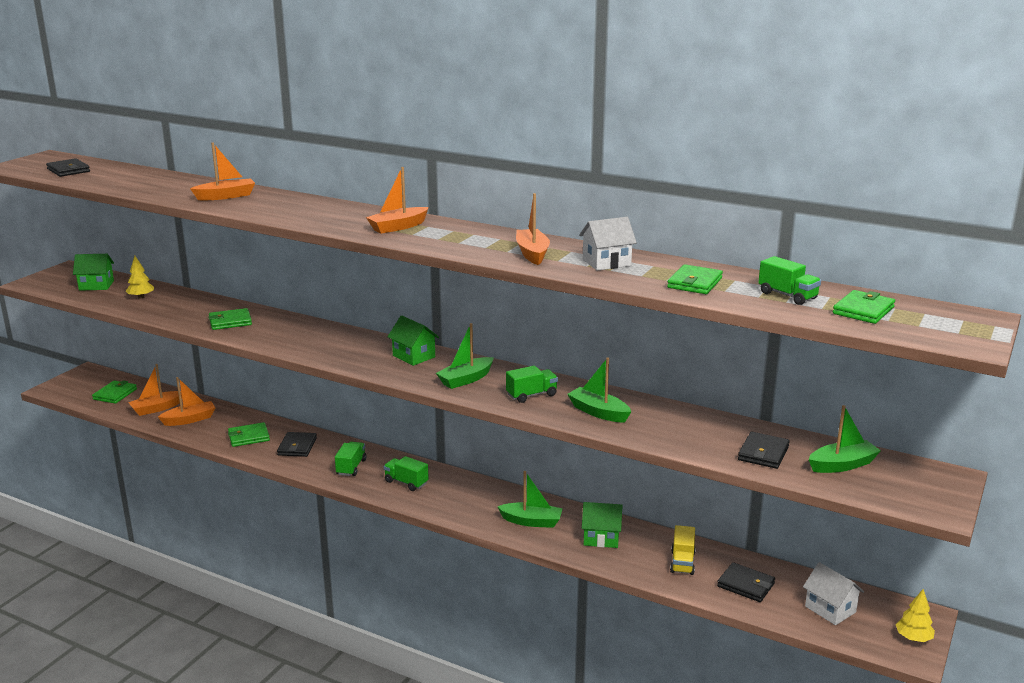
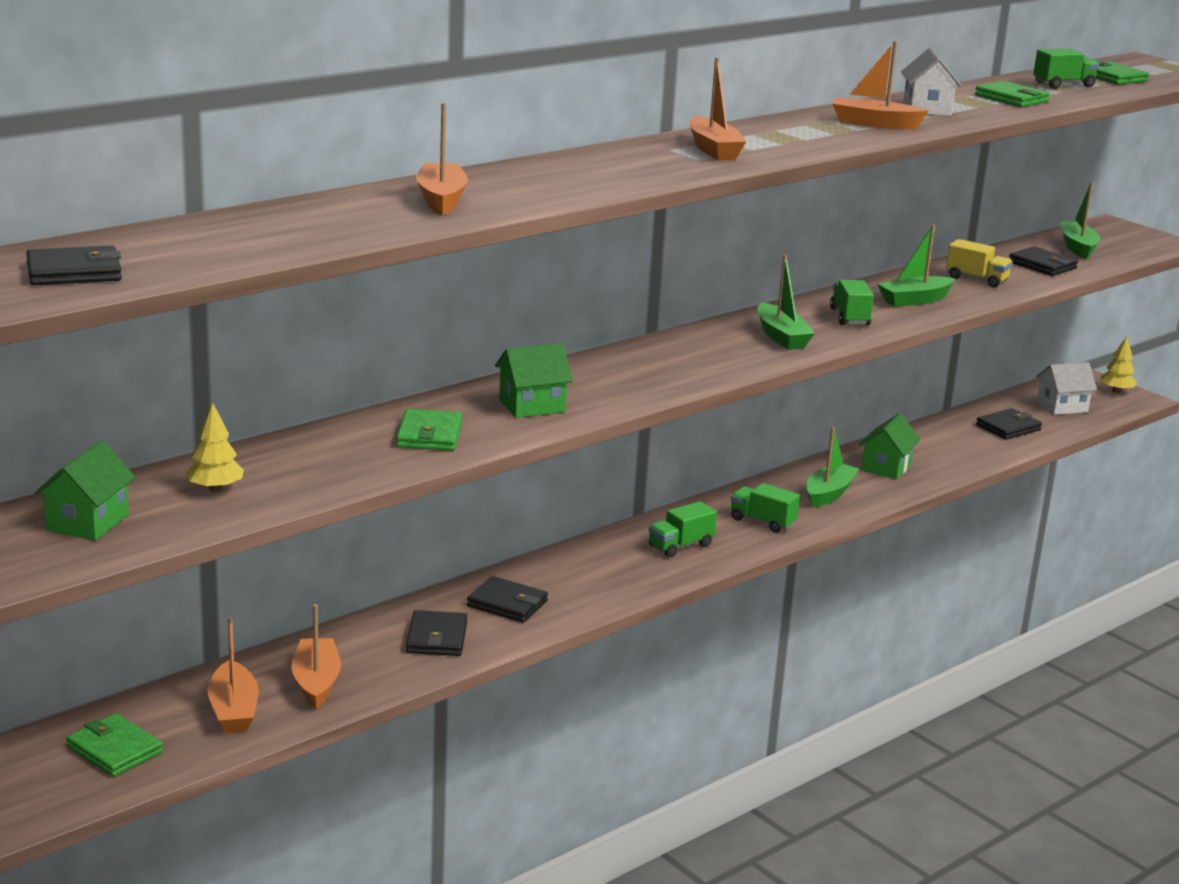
camera: 70 degrees left, 0 degrees up
(249, 437) = (437, 638): green wallet -> black wallet
(351, 467) = (607, 574): green truck -> green truck (762, 522)
(414, 356) = (683, 349): green house -> green house (532, 406)
(682, 562) = (954, 443): yellow truck -> yellow truck (976, 279)

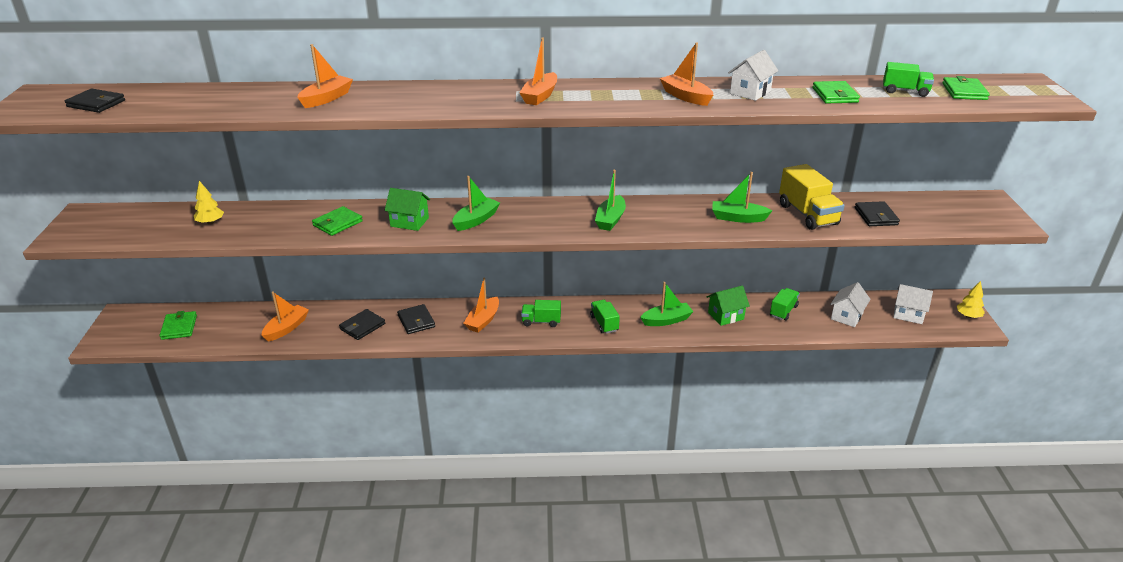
camera: 40 degrees right, 10 degrees up
(88, 522) = (142, 222): green house -> none
(233, 710) = (240, 328): orange boat -> orange boat (483, 320)
(850, 317) = (675, 218): green truck -> green truck (783, 311)
(976, 279) = (807, 214): yellow truck -> yellow truck, size x1.66
(1008, 427) = (846, 316): black wallet -> white house
(1077, 248) = (928, 210): green boat -> green boat (476, 220)

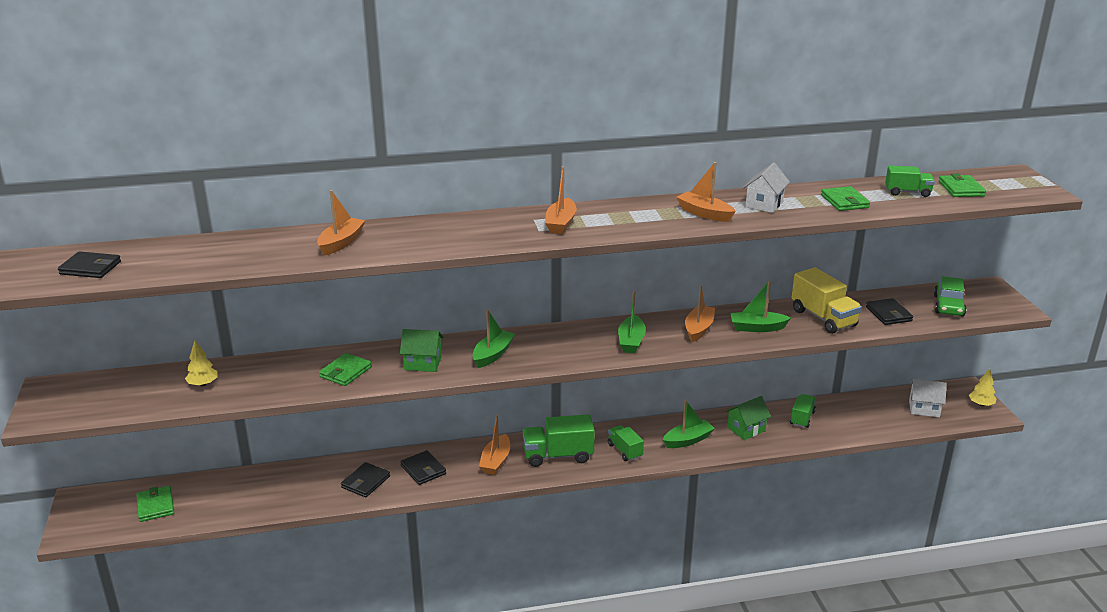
camera: 10 degrees left, 5 degrees down
(286, 328) = (281, 493): orange boat -> orange boat (699, 329)
(541, 321) = (558, 455): green truck -> green truck, size x1.66
(846, 316) = (865, 417): white house -> none
(941, 214) = (948, 306): none -> green car

